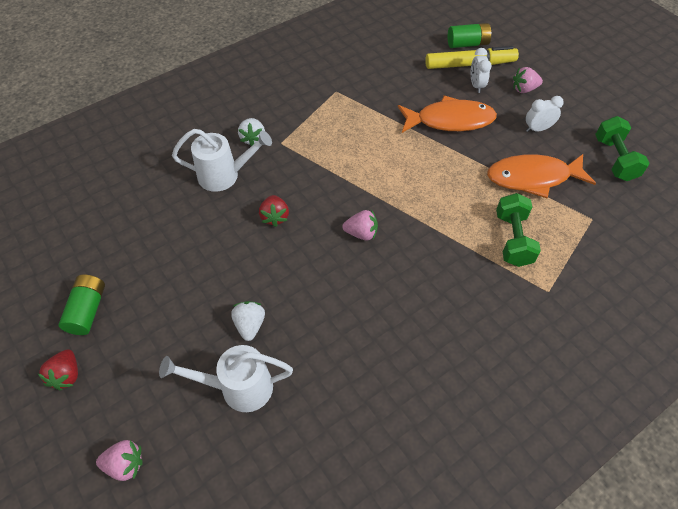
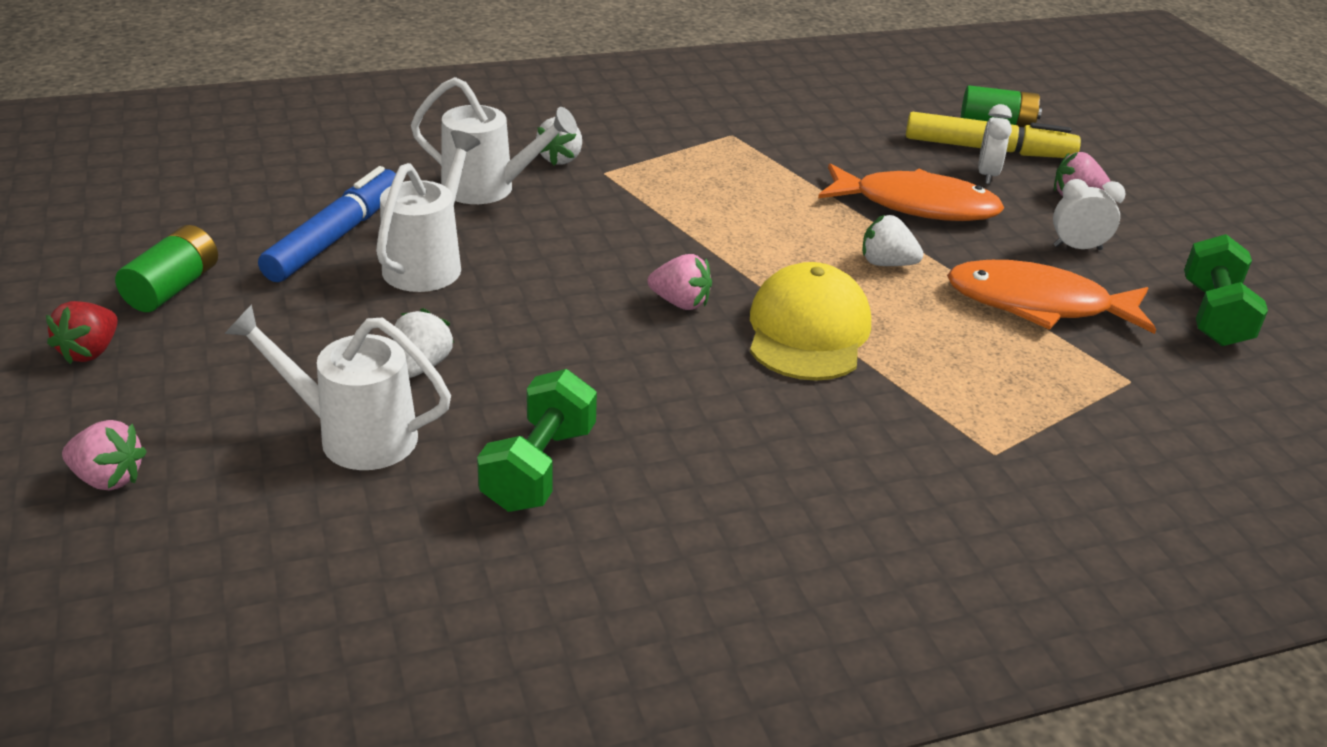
camera: 15 degrees right, 20 degrees down
(158, 241) = (335, 237): none -> blue marker
(218, 245) = (428, 263): none -> white watering can
(275, 217) = (542, 252): red strawberry -> none
(432, 234) = (808, 331): none -> yellow cap
(451, 170) = (886, 263): none -> white strawberry
(513, 239) = (959, 372): green dumbbell -> green dumbbell (539, 468)

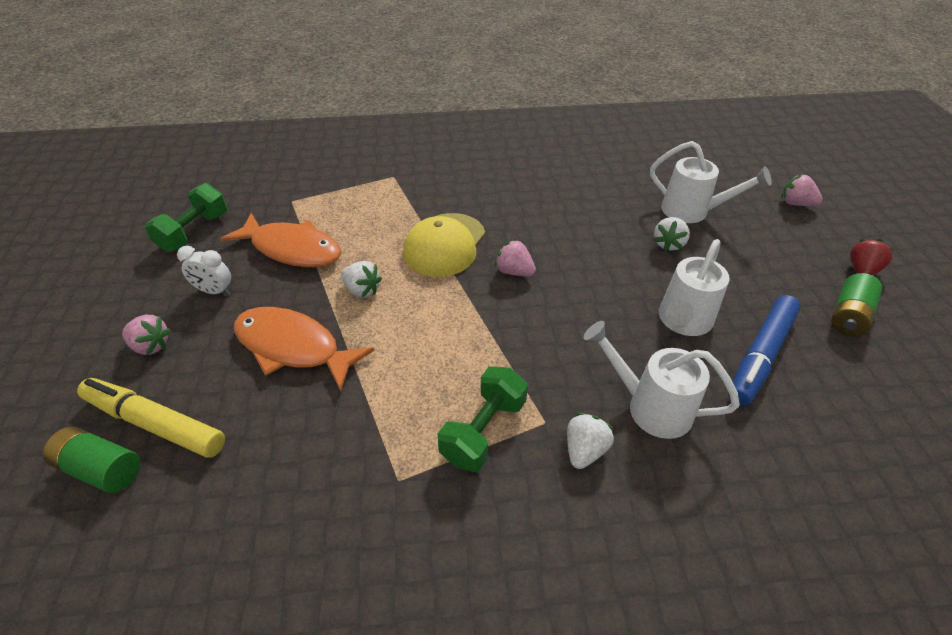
camera: 165 degrees left, 10 degrees up
(539, 468) = (602, 190): green dumbbell -> green dumbbell (483, 431)
(987, 175) = (196, 382): white clock -> none

